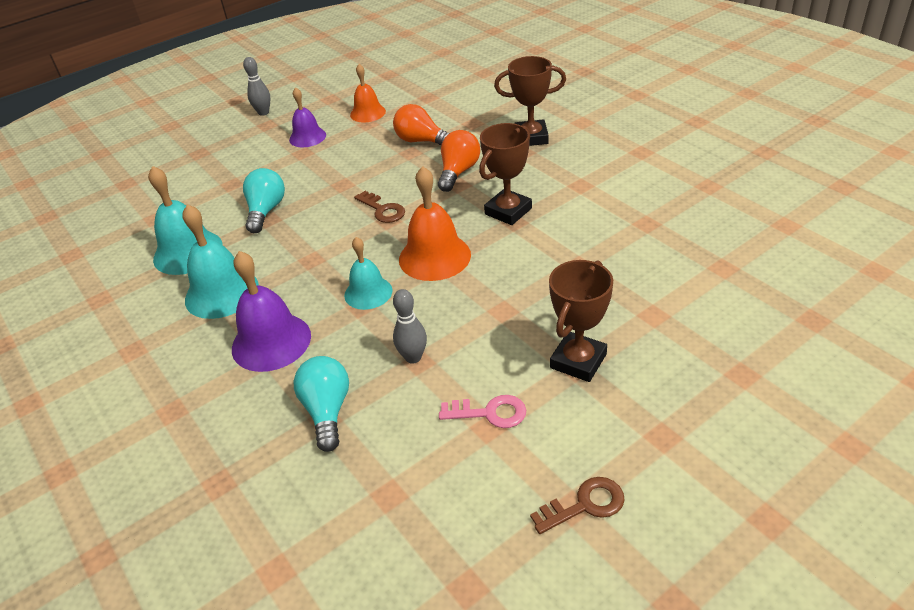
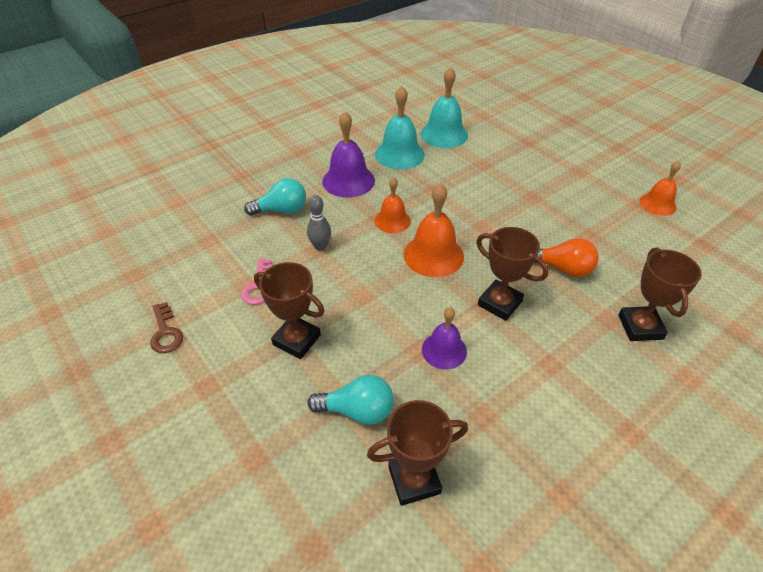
camera: 85 degrees right, 5 degrees up
(263, 112) = (640, 143): grey bowling pin -> none
(266, 211) = (493, 162): turquoise light bulb -> turquoise light bulb (357, 411)
(307, 137) = (604, 171): purple bell -> purple bell (444, 350)
(368, 293) = (392, 221): turquoise bell -> orange bell
(382, 210) = (497, 222): brown key -> none
(421, 141) = (613, 242): orange light bulb -> none
(724, 262) = (414, 480): none -> brown trophy

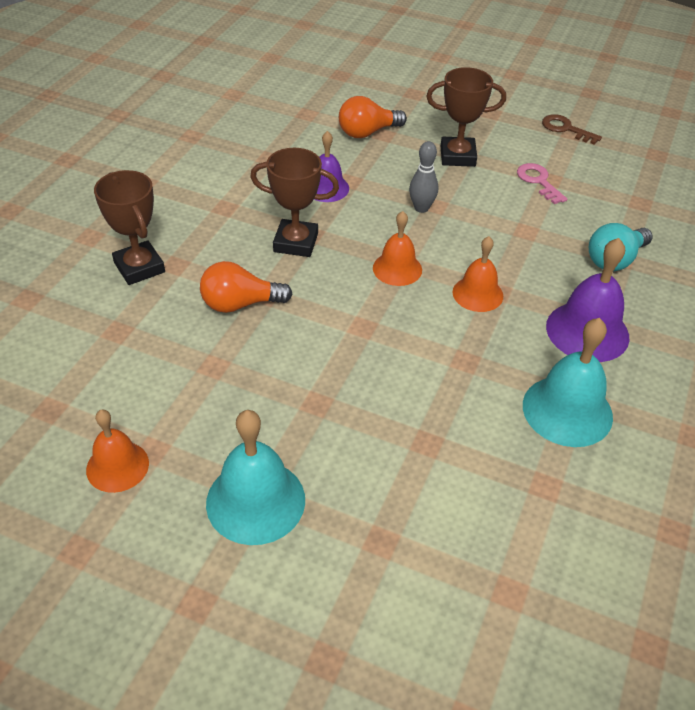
camera: 150 degrees right, 0 degrees up
(320, 246) = (525, 235): grey bowling pin -> grey bowling pin (421, 208)
(357, 411) = (367, 132): turquoise light bulb -> orange light bulb
(414, 480) = (299, 114): brown trophy -> none
(433, 255) = (397, 269): orange bell -> orange bell, size x0.64
(444, 134) = (538, 492): turquoise bell -> turquoise bell (255, 501)

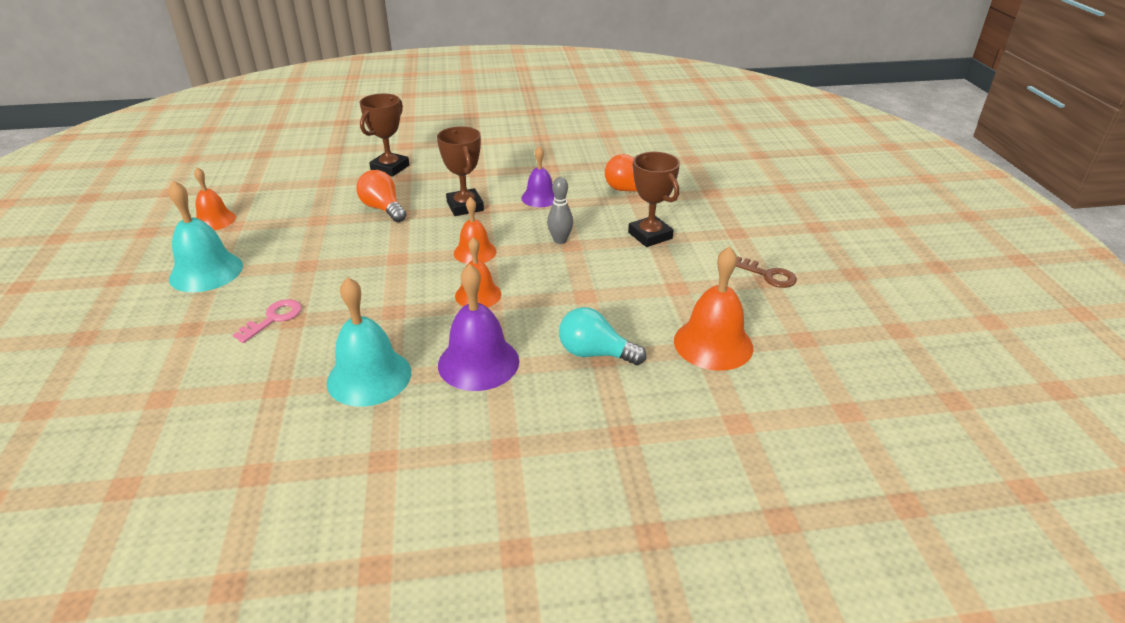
camera: 60 degrees right, 10 degrees down
(538, 181) = (665, 282): pink key -> pink key (274, 318)
(565, 129) = (768, 275): brown key -> brown key turned 120 degrees clockwise
(638, 196) = (713, 344): none -> orange bell

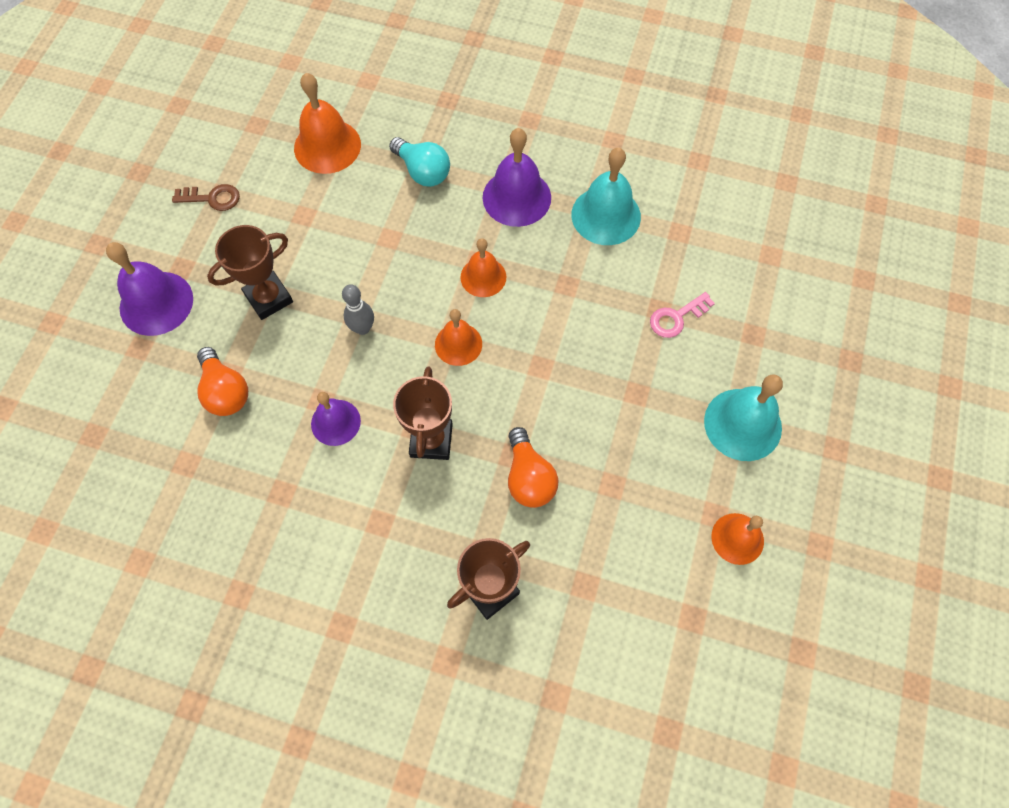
camera: 155 degrees left, 30 degrees up
(650, 235) = (269, 298): brown trophy -> brown trophy turned 60 degrees clockwise
(729, 212) = (156, 303): none -> purple bell
(768, 275) = (212, 198): brown key -> brown key turned 120 degrees clockwise

